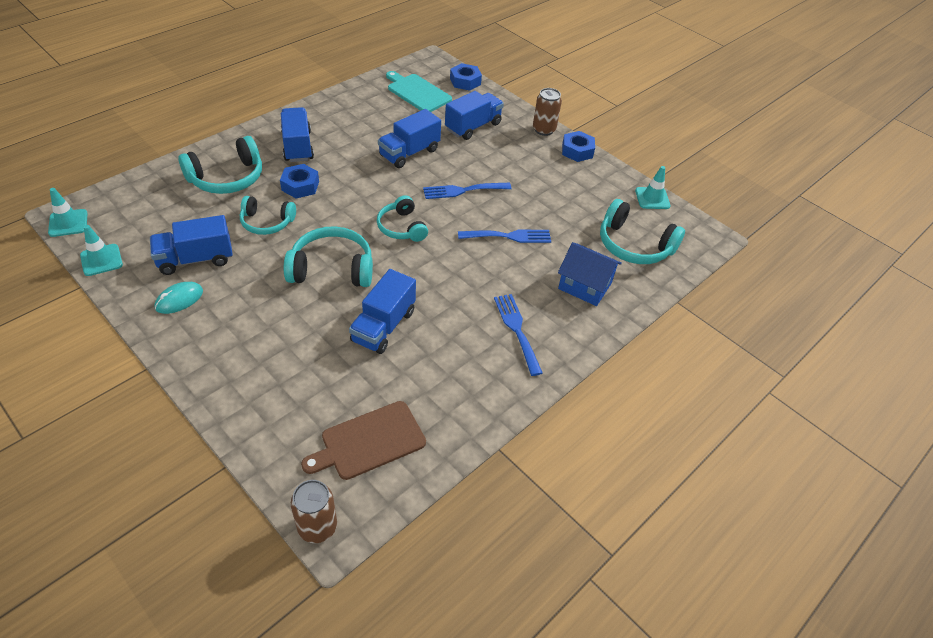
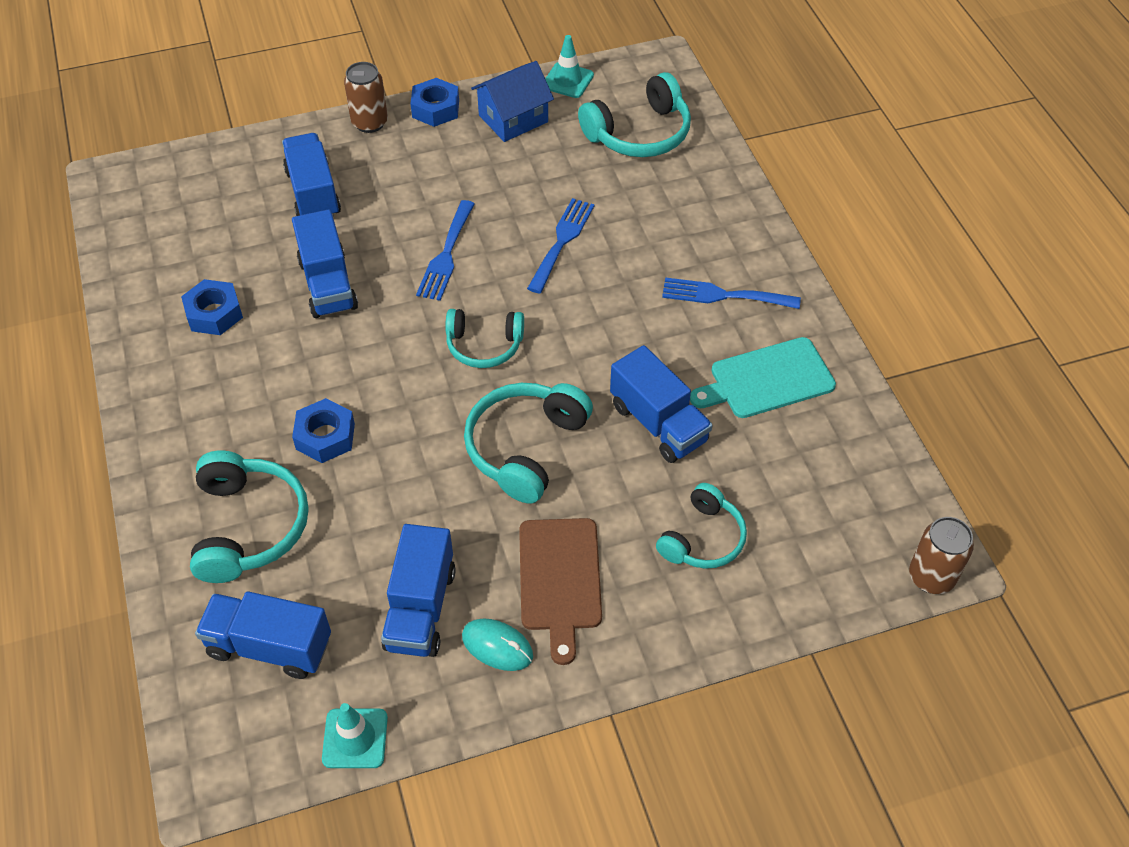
camera: 60 degrees left, 5 degrees up
(68, 223) = (233, 777): turquoise traffic cone -> none
(179, 299) = (497, 646): turquoise mouse -> turquoise mouse turned 45 degrees counterclockwise
(267, 222) = (386, 499): turquoise headphones -> turquoise headphones (703, 538)
(297, 146) = (225, 414): blue truck -> blue truck (269, 646)
(369, 441) = (833, 493): brown cutting board -> brown cutting board (560, 580)
(417, 92) = (185, 226): turquoise cutting board -> turquoise cutting board (767, 380)
(465, 81) = (196, 162): blue nut -> blue nut (214, 313)
(585, 285) = (683, 205): blue house -> blue house (513, 119)

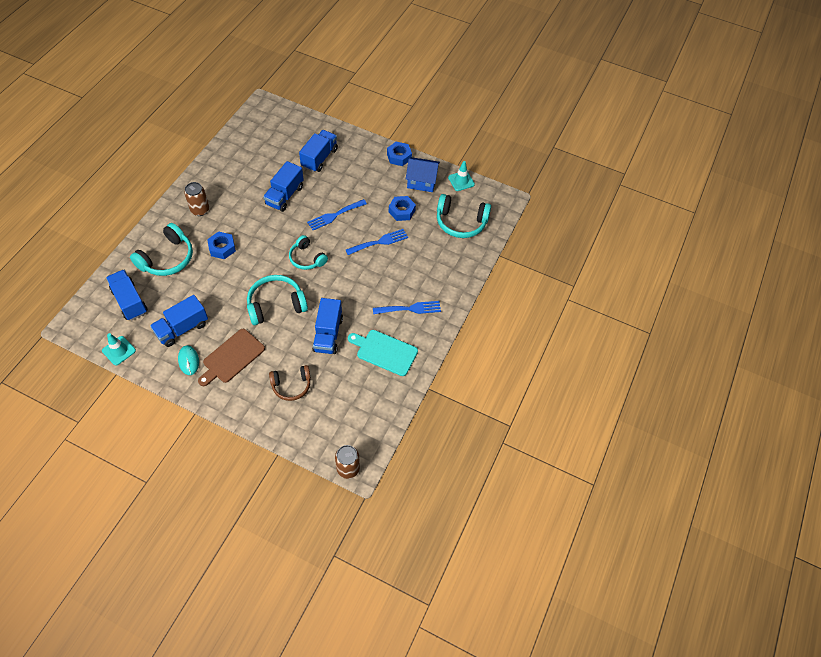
camera: 40 degrees right, 5 degrees up
(214, 313) = (239, 178): blue nut -> blue nut (401, 211)
(369, 123) = (369, 145): brown can -> brown can (200, 210)
(703, 538) = (291, 385): turquoise headphones -> brown headphones
(723, 295) = (410, 308): blue fork -> blue fork turned 120 degrees clockwise

